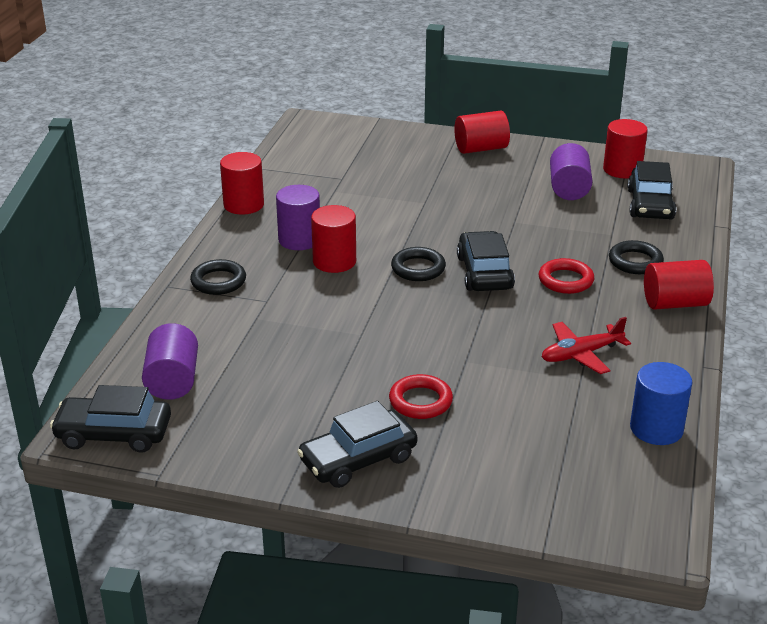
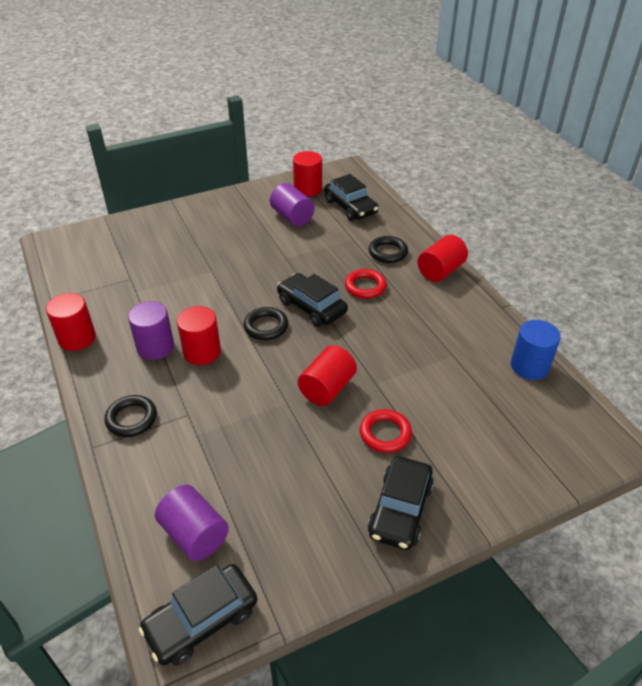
camera: 40 degrees left, 10 degrees up
(481, 148) = (203, 211): red cylinder -> red cylinder (327, 388)
(581, 354) = (434, 337): red plane -> none

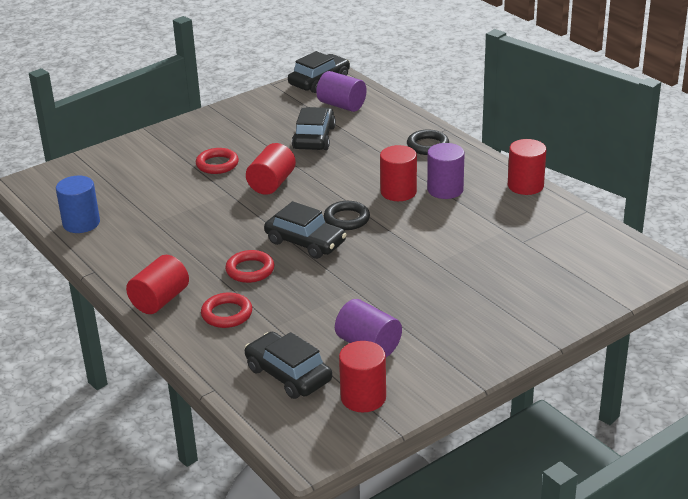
camera: 170 degrees right, 10 degrees down
(388, 252) = (227, 314): black ring -> red ring
(400, 509) = (203, 131): black car -> black car (314, 138)

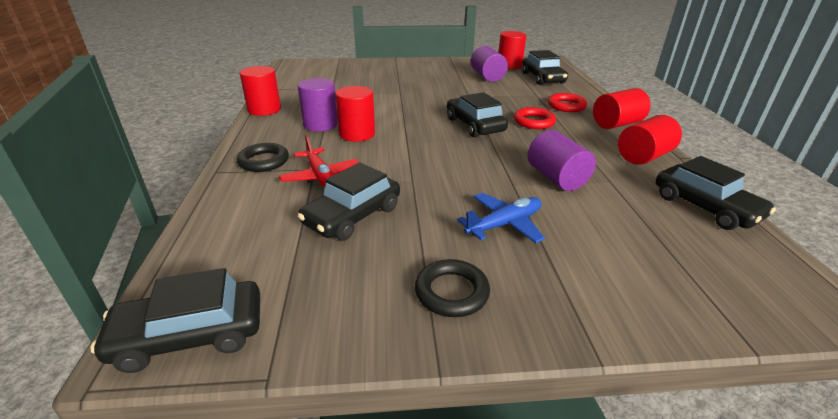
camera: 150 degrees left, 0 degrees up
(81, 223) = (705, 207): blue cylinder -> black car
(217, 164) = (504, 224): red ring -> blue plane
(272, 183) = (459, 178): red cylinder -> red cylinder (643, 156)
(342, 105) = (248, 255): purple cylinder -> purple cylinder (556, 178)
(346, 219) = (425, 129): black ring -> black ring (451, 292)
(370, 151) = (320, 176): none -> red plane

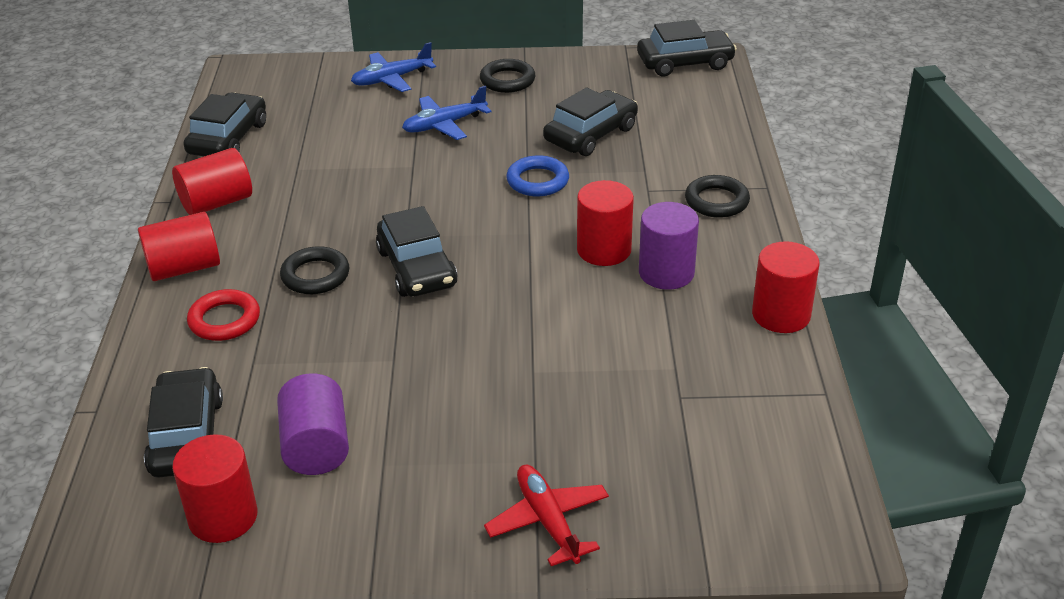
camera: 175 degrees left, 5 degrees up
(320, 176) = (636, 178): red plane -> red plane (548, 521)
(403, 174) = (537, 181): none -> blue ring
(534, 122) = (315, 275): red ring -> black ring
(556, 178) = (357, 173): purple cylinder -> none
(606, 291) = (392, 79): none -> blue plane
(705, 207) = (228, 138): black car -> black car turned 45 degrees clockwise

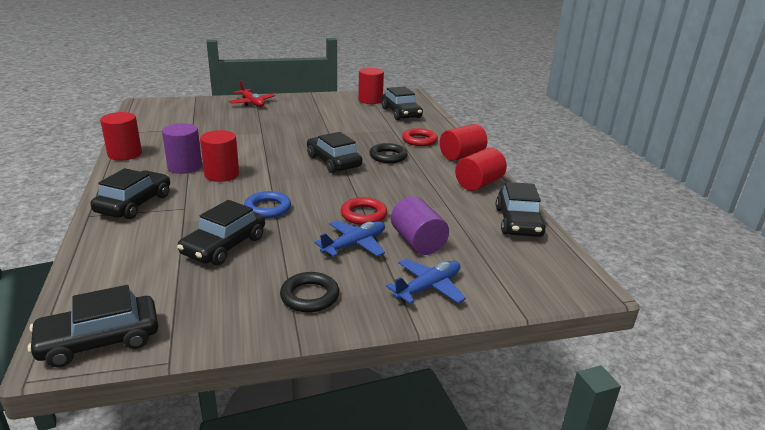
camera: 165 degrees right, 10 degrees down
(316, 446) = (348, 113): purple cylinder -> purple cylinder (417, 242)
(415, 162) = (363, 215): none -> red ring
(716, 201) = (134, 204): black ring -> black car

